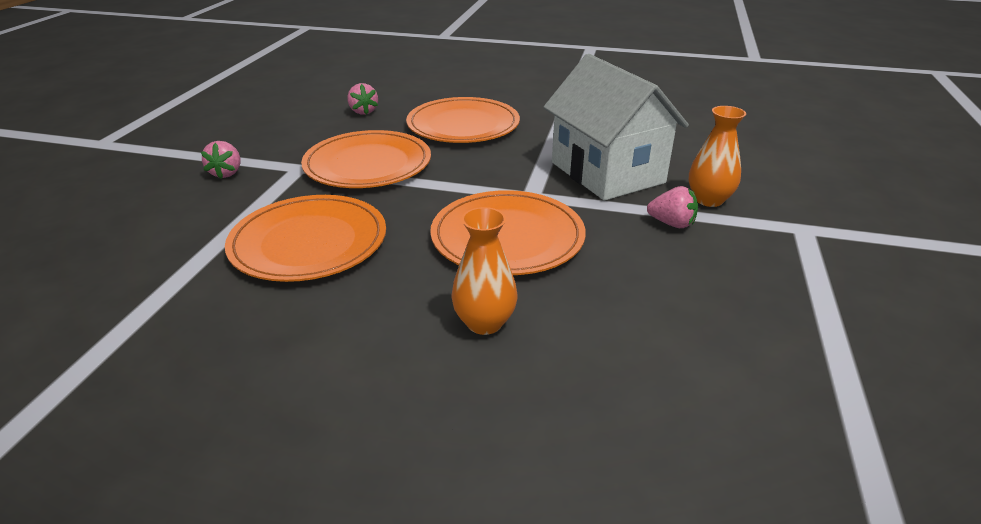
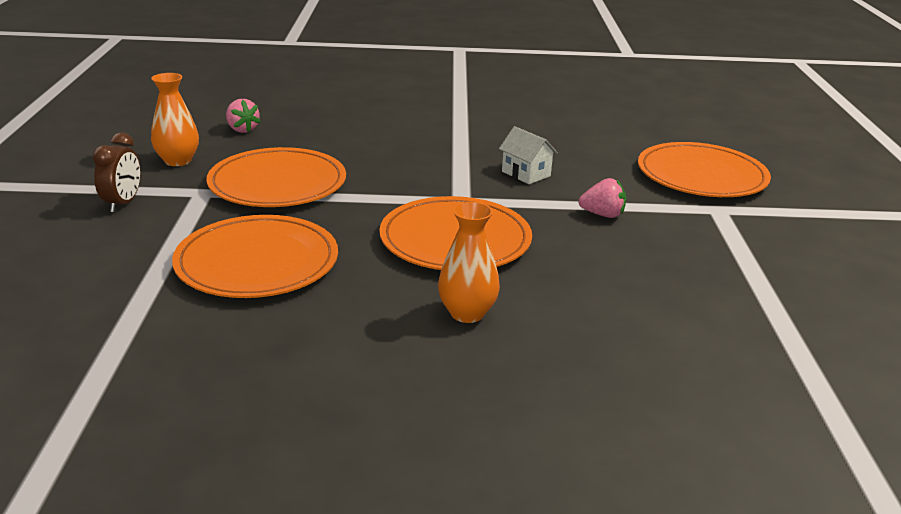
camera: 15 degrees left, 5 degrees down
(226, 173) = (123, 203): pink strawberry -> brown clock
(463, 125) = (360, 137): orange plate -> orange plate (701, 175)
(607, 172) = (526, 174): white house -> white house, size x0.42
(709, 200) = (628, 191): orange vase -> orange vase (178, 161)

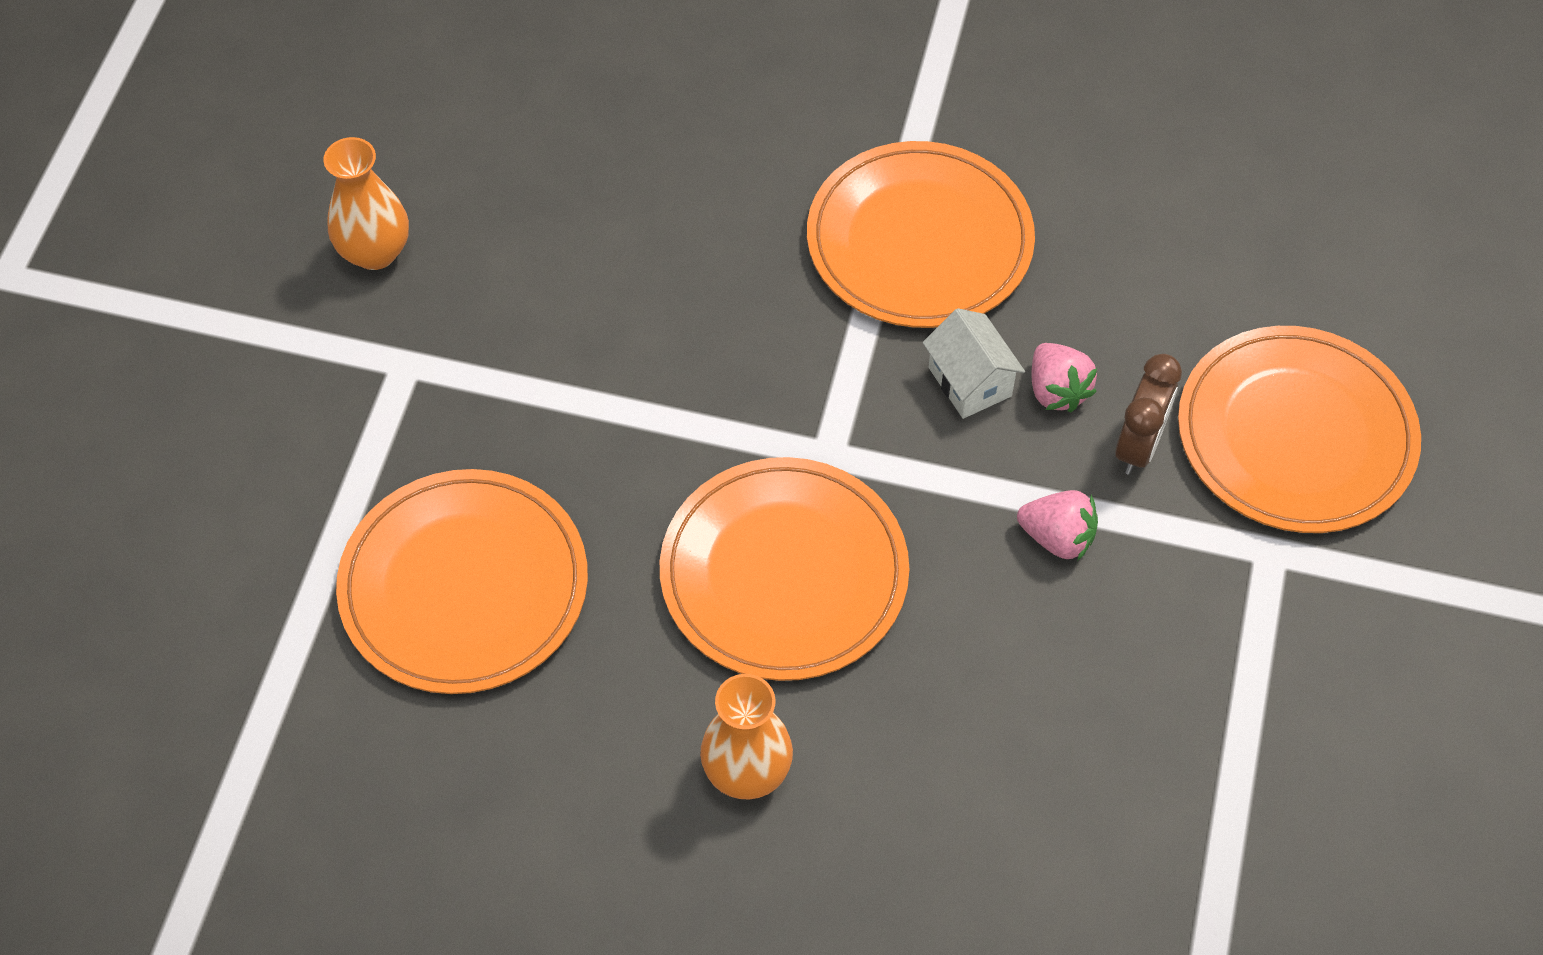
camera: 15 degrees right, 30 degrees up
(123, 203) = (278, 381): brown clock -> brown clock (1138, 445)
(242, 129) = (497, 151): pink strawberry -> pink strawberry (1057, 391)
(277, 183) = (531, 352): orange plate -> orange plate (919, 241)

